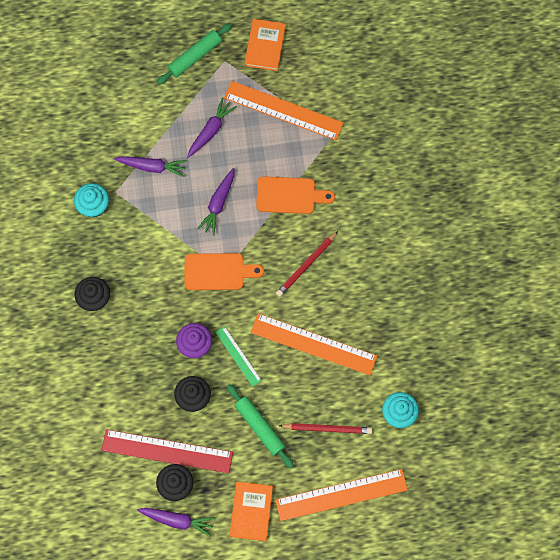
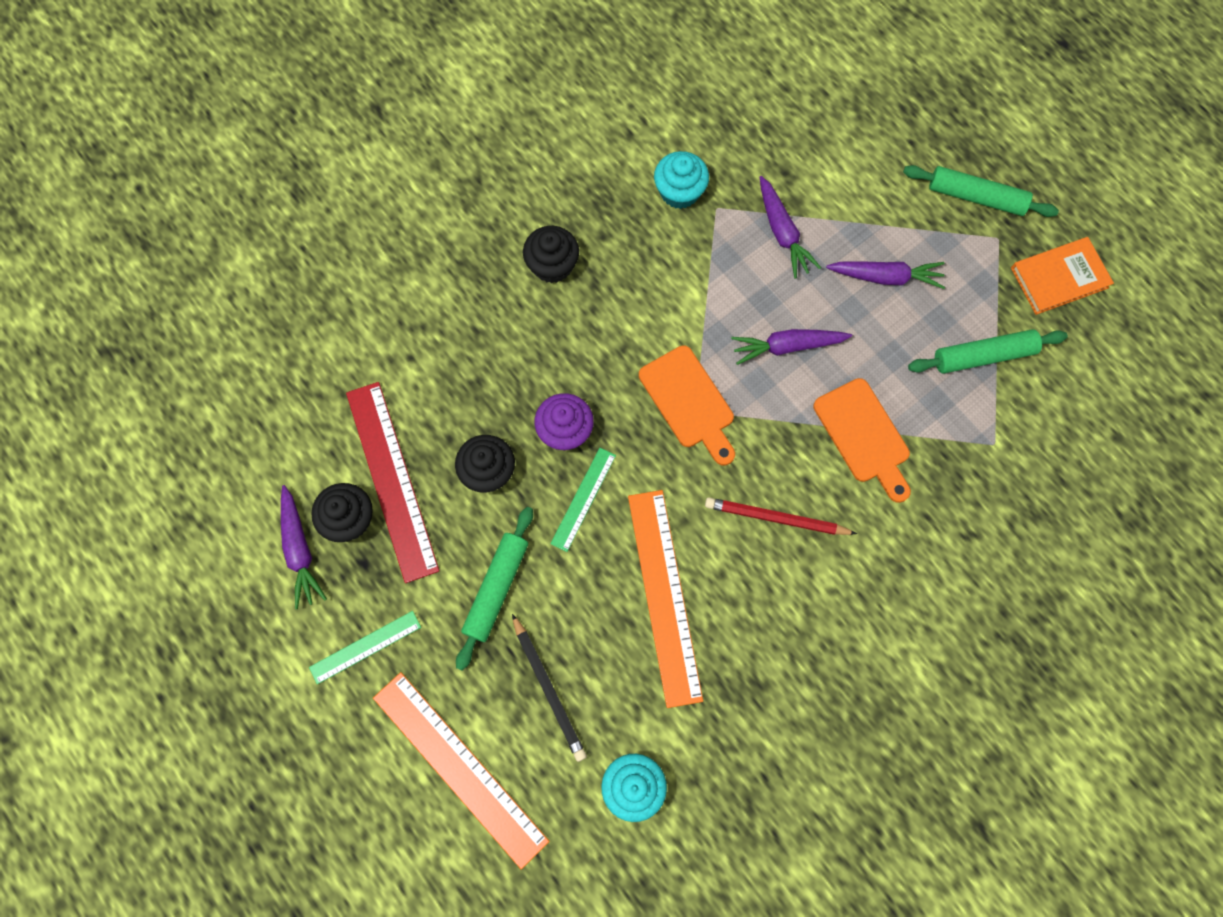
camera: 60 degrees right, 0 degrees up
(251, 511) = (365, 647): orange book -> green ruler
(283, 110) = (983, 356): orange ruler -> green rolling pin
(327, 428) = (548, 689): red pencil -> black pencil

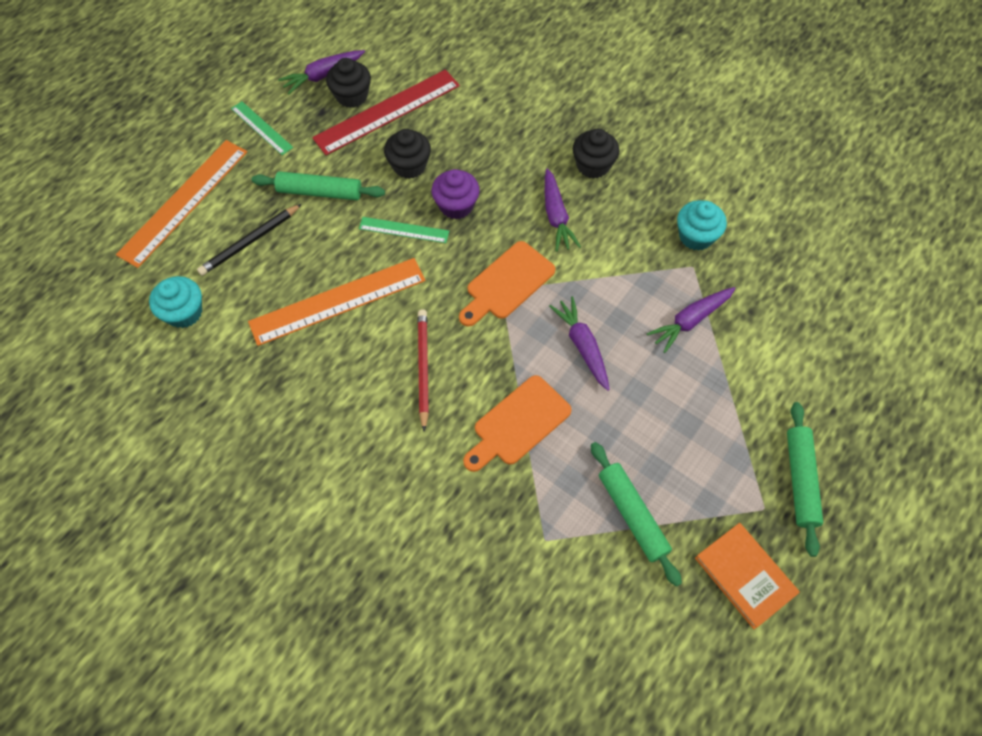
camera: 75 degrees right, 10 degrees down
(885, 277) = (681, 413): purple carrot -> purple carrot (556, 216)

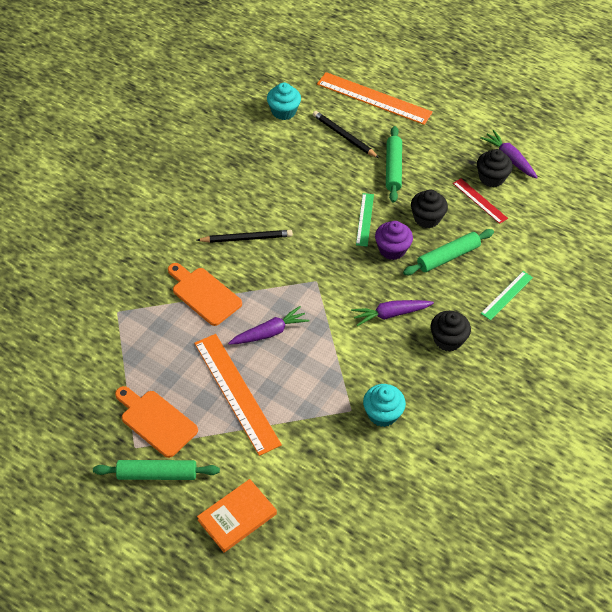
camera: 85 degrees right, 10 degrees down
(261, 128) = (448, 130): green ruler -> green ruler (507, 295)
(338, 301) = (298, 187): orange ruler -> orange ruler (236, 393)
(387, 112) = (480, 201): red ruler -> red ruler, size x0.53
(423, 368) = (246, 238): red pencil -> black pencil
(507, 283) = (322, 284): orange cutting board -> orange cutting board (156, 421)
(632, 515) = (133, 362): green rolling pin -> green rolling pin (448, 257)
(690, 321) = (297, 406): purple carrot -> none
(745, 576) = (84, 430): orange book -> orange book (237, 517)

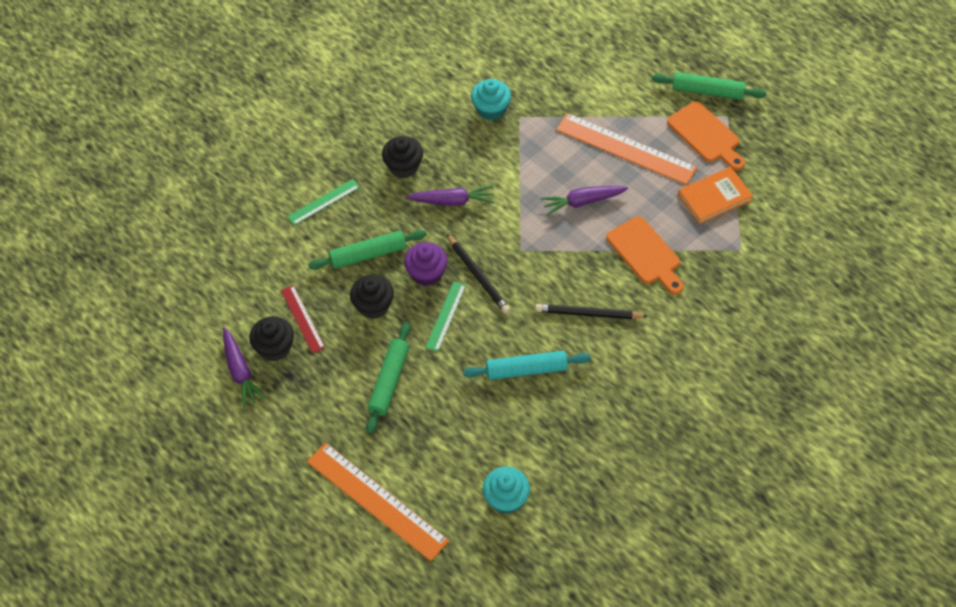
camera: 165 degrees left, 5 degrees up
(236, 393) = (626, 149): orange ruler -> orange ruler turned 45 degrees counterclockwise
(237, 517) = (640, 49): orange book -> orange book (714, 197)
(289, 191) = (526, 369): none -> turquoise rolling pin
(344, 136) = (436, 442): black pencil -> black pencil (478, 276)

